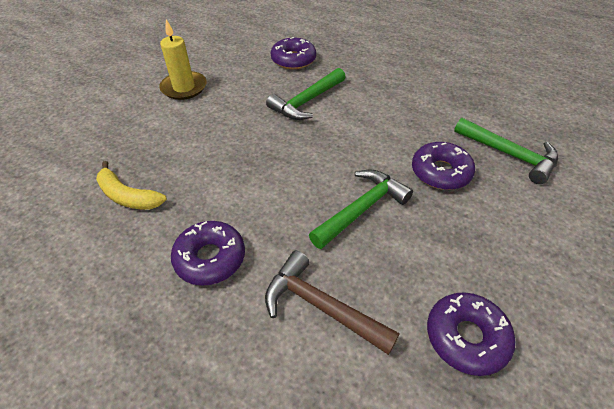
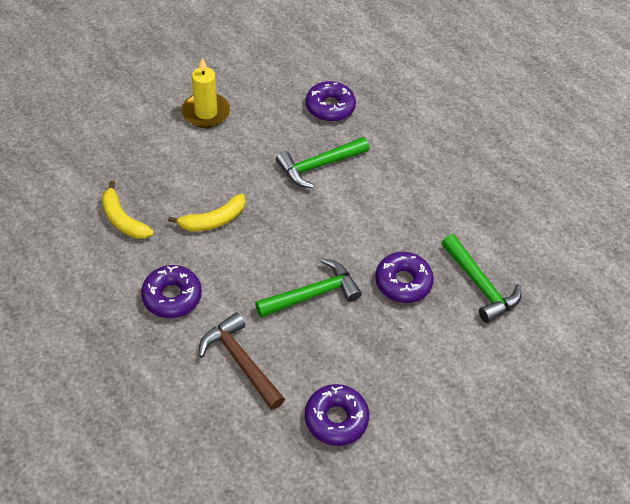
camera: 15 degrees right, 5 degrees up
(227, 170) = (213, 220): none -> yellow banana

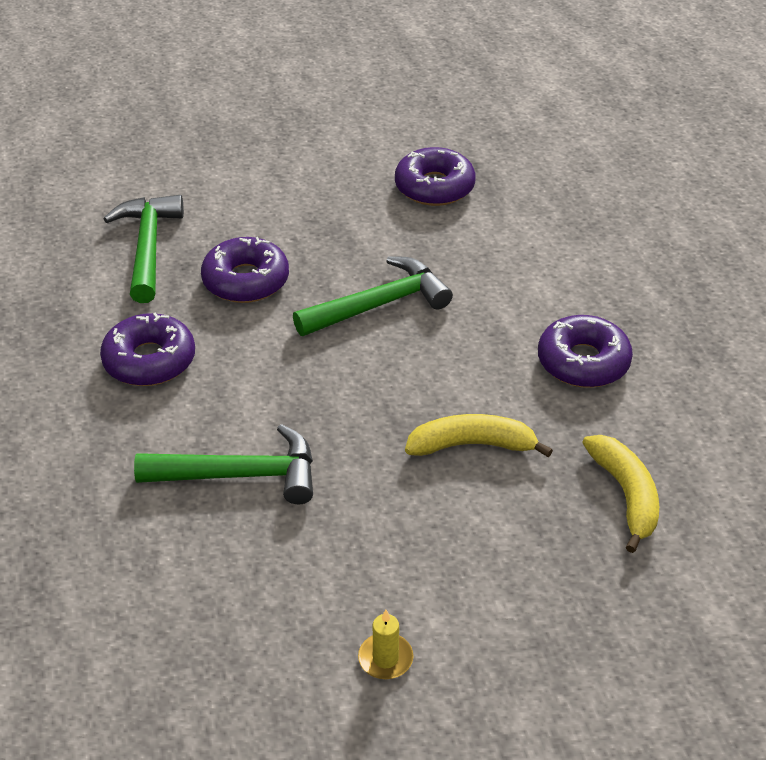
camera: 150 degrees left, 10 degrees down
(206, 112) = (385, 658): yellow candle -> yellow candle, size x0.51
(240, 361) = (520, 266): brown hammer -> none
(313, 294) = (379, 304): green hammer -> green hammer turned 150 degrees clockwise
(330, 107) = (132, 581): purple donut -> purple donut (149, 360)

